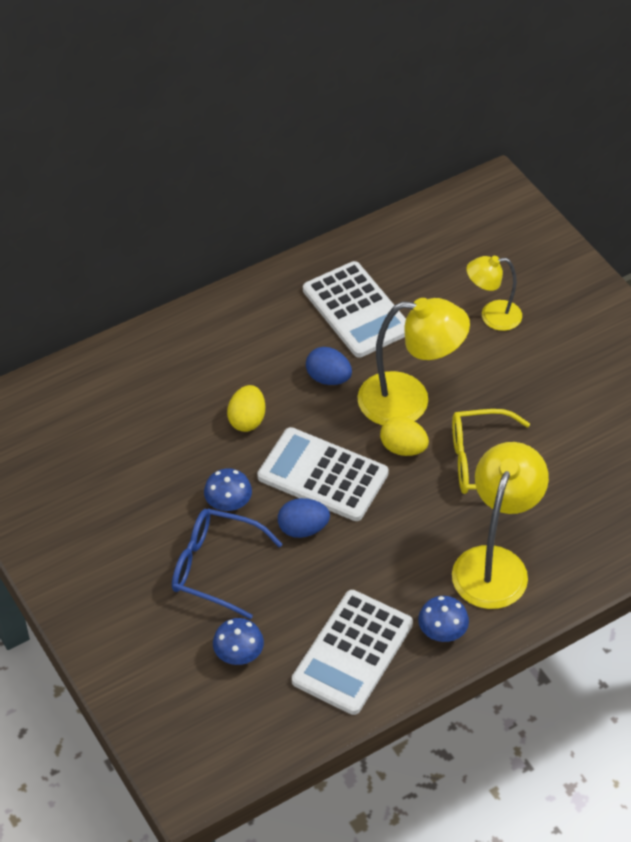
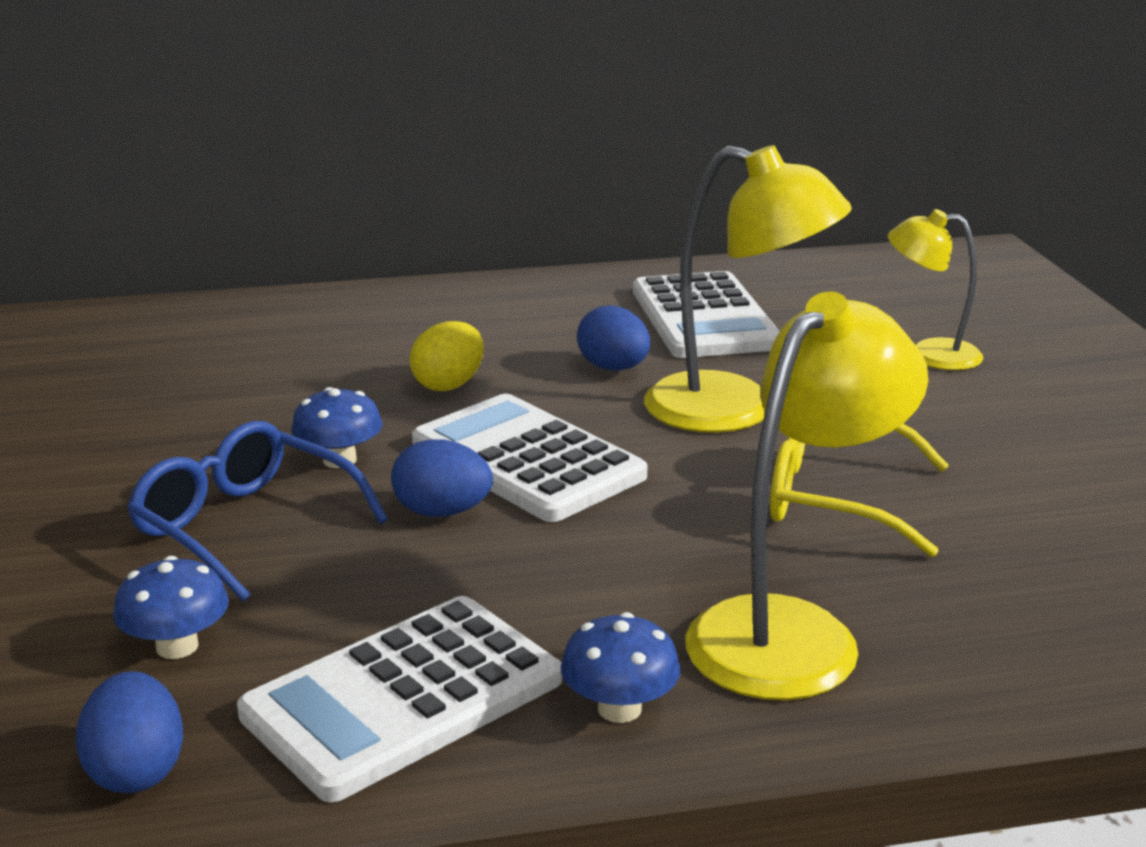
camera: 20 degrees right, 25 degrees down
(271, 724) = (137, 771): none -> blue egg
(403, 448) = (693, 456): yellow egg -> none

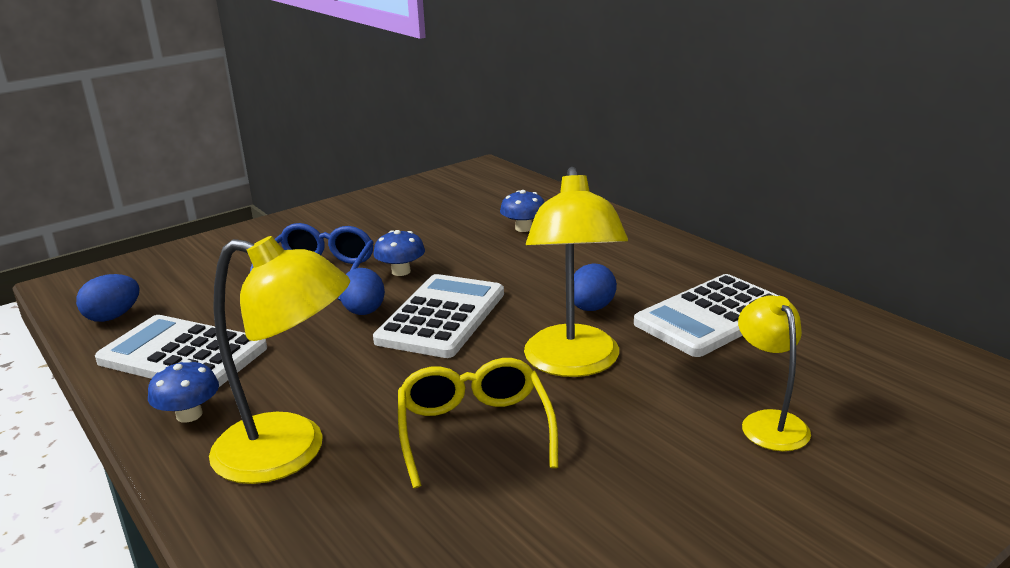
camera: 65 degrees right, 0 degrees up
(177, 646) = (208, 293): blue mushroom -> blue mushroom (523, 228)
(449, 385) = (515, 270): yellow egg -> none

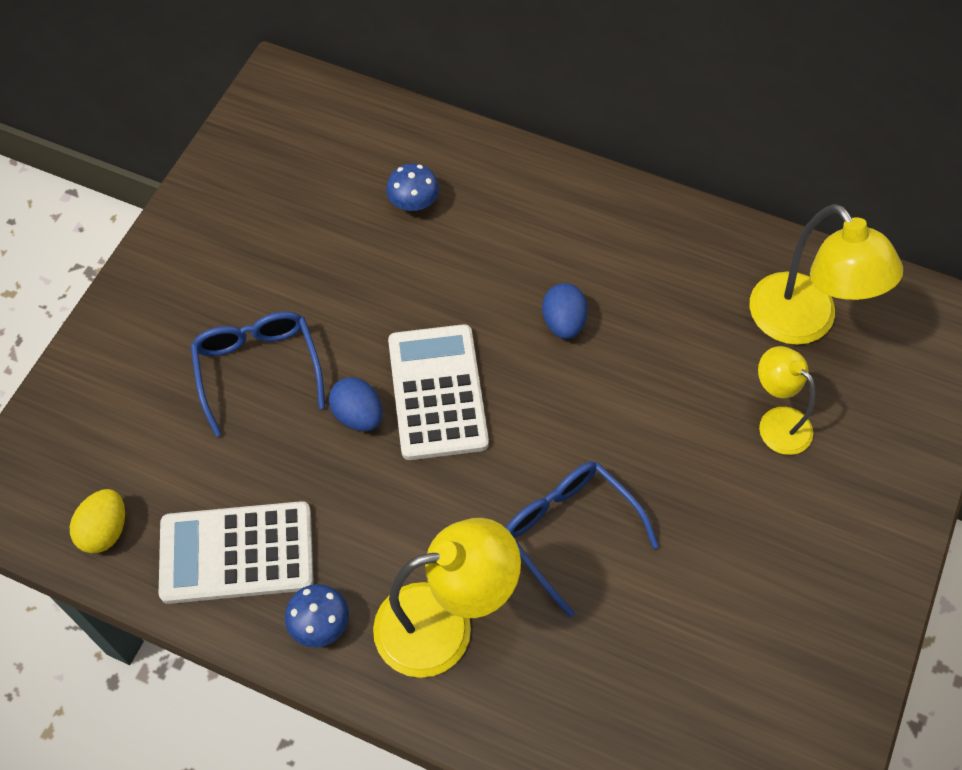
camera: 30 degrees left, 35 degrees up
(113, 317) = (105, 530): blue egg -> yellow egg
(401, 271) = (342, 333): blue mushroom -> none
(474, 430) = (569, 531): yellow glasses -> blue glasses
(573, 364) = (595, 412): yellow lamp -> yellow lamp (803, 323)
(712, 316) = (671, 294): white calculator -> none

